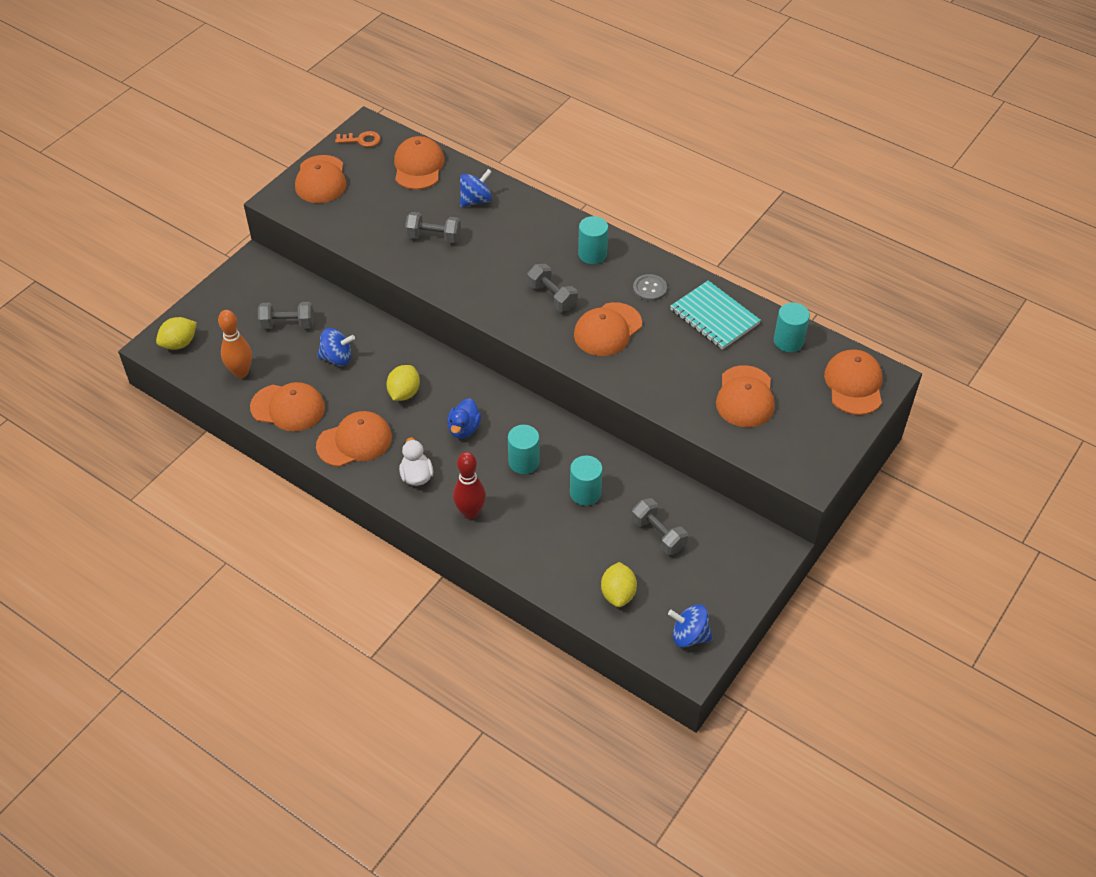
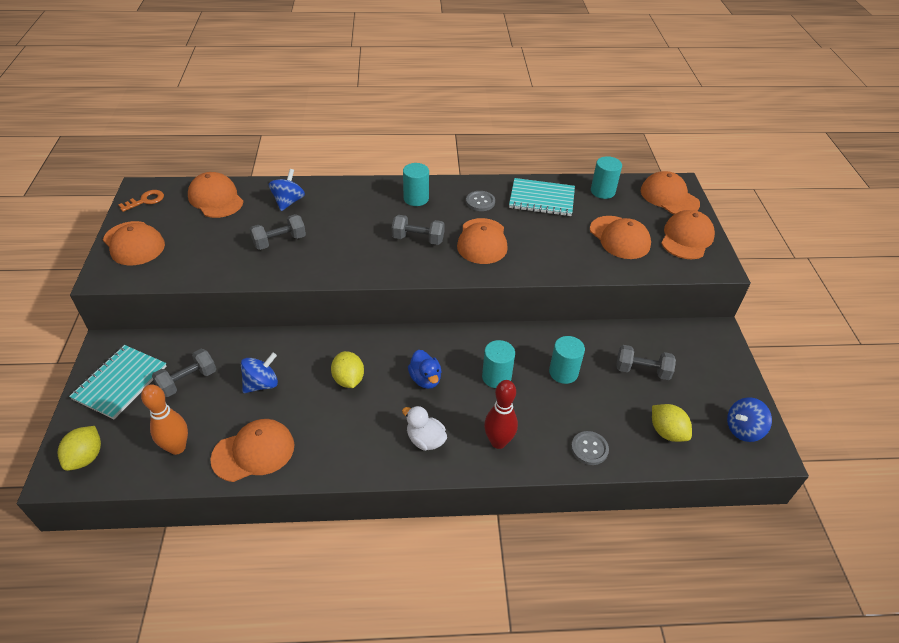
camera: 40 degrees left, 5 degrees down
(241, 298) = (120, 383): none -> turquoise notebook
(354, 441) = (344, 444): orange cap -> orange cap (686, 238)
(537, 564) = (589, 449): none -> grey button

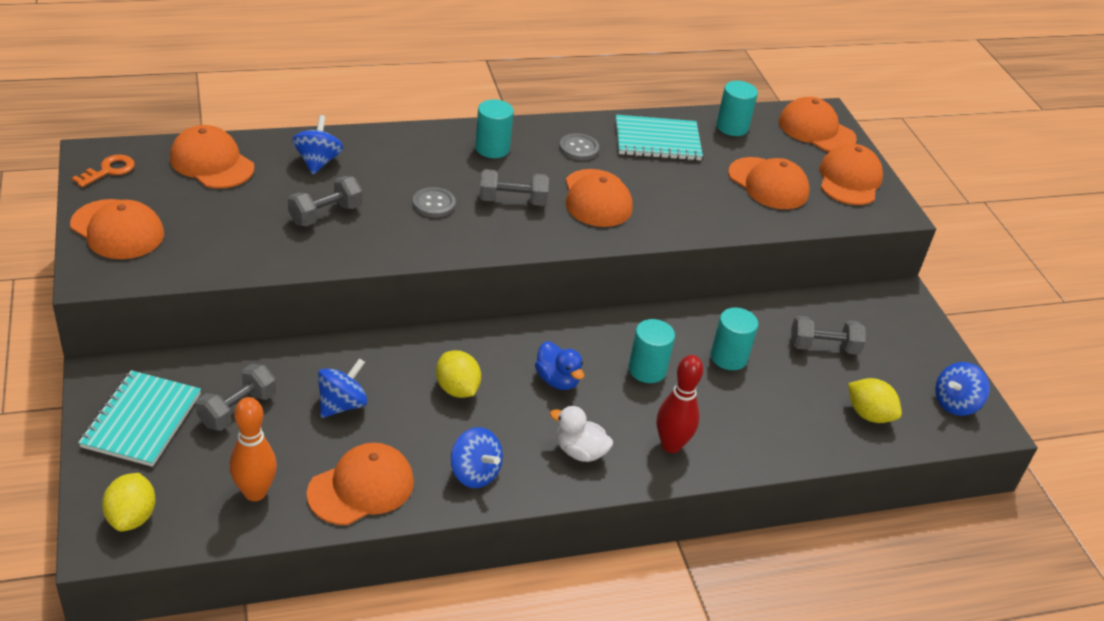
camera: 15 degrees left, 5 degrees down
(340, 449) = (474, 473): none -> blue spinning top
(589, 449) = (783, 442): grey button -> grey button (434, 204)

